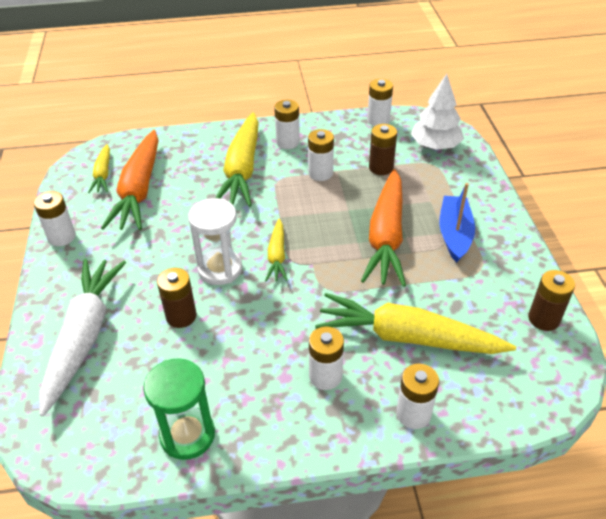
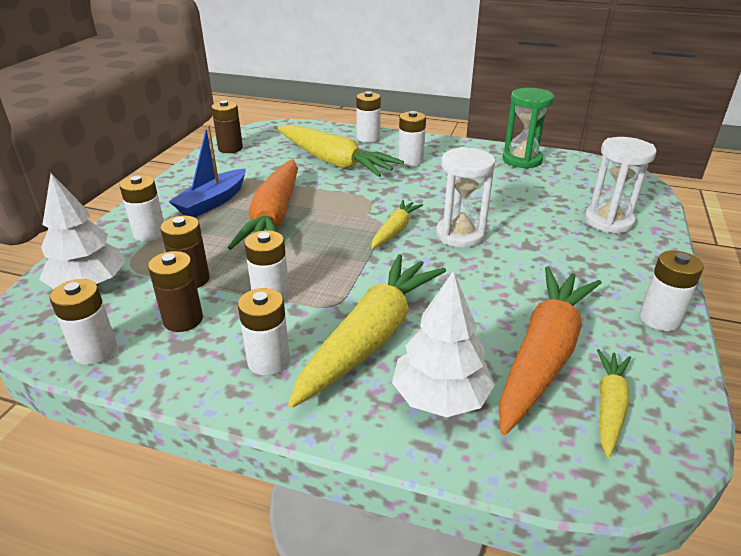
camera: 155 degrees left, 10 degrees down
(84, 337) = (608, 221): white carrot -> white hourglass
(181, 316) = (511, 213): brown battery -> brown battery (183, 320)
(190, 153) = (440, 397): none -> white tree
(386, 236) = (274, 216): orange carrot -> orange carrot turned 150 degrees clockwise
(456, 189) = (150, 233): none -> white battery

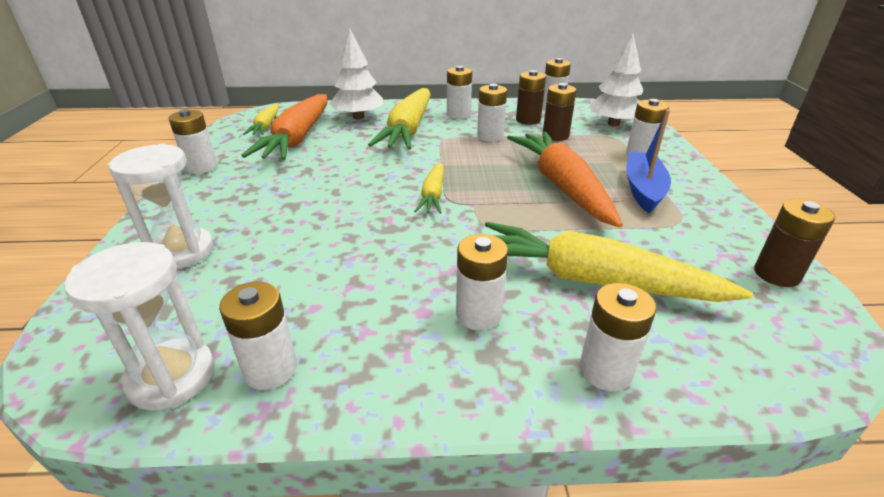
camera: 160 degrees right, 0 degrees up
(460, 235) = (365, 202): white hourglass -> white hourglass (172, 377)
(522, 160) = (270, 369): green hourglass -> white battery

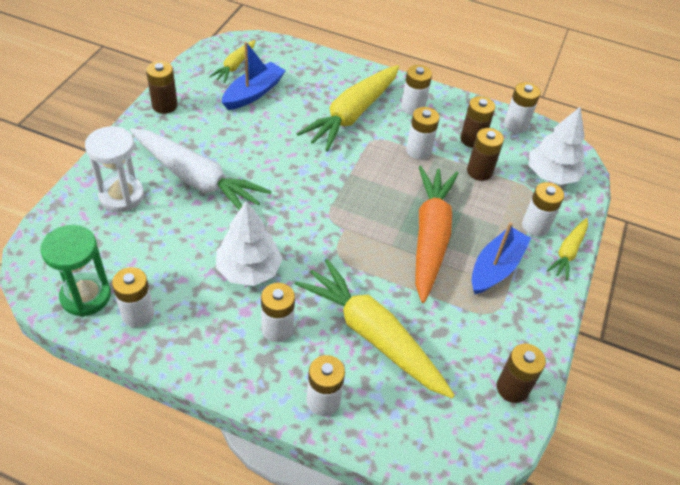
camera: 20 degrees right, 15 degrees up
(172, 377) = (86, 296): white hourglass -> green hourglass
(201, 167) = (164, 105): white battery -> brown battery
(275, 211) = (196, 179): none -> white carrot
(298, 138) = (253, 93): orange carrot -> blue boat
(358, 117) = (320, 79): white tree -> white tree (248, 270)
(433, 195) = (320, 206): yellow carrot -> yellow carrot (568, 252)

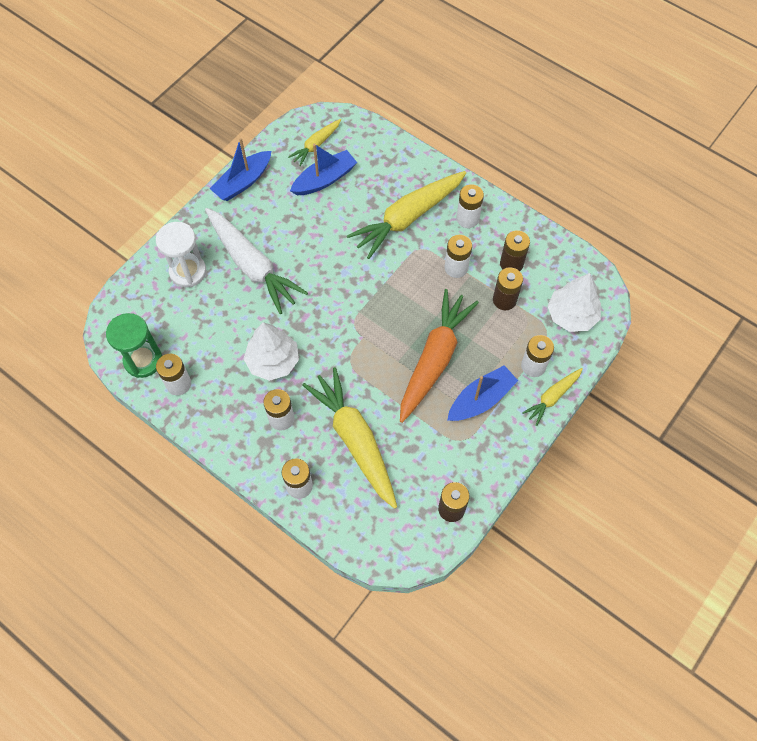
camera: 20 degrees right, 15 degrees up
(164, 105) = (243, 182): brown battery -> blue boat
(516, 125) = (560, 254): white battery -> none

